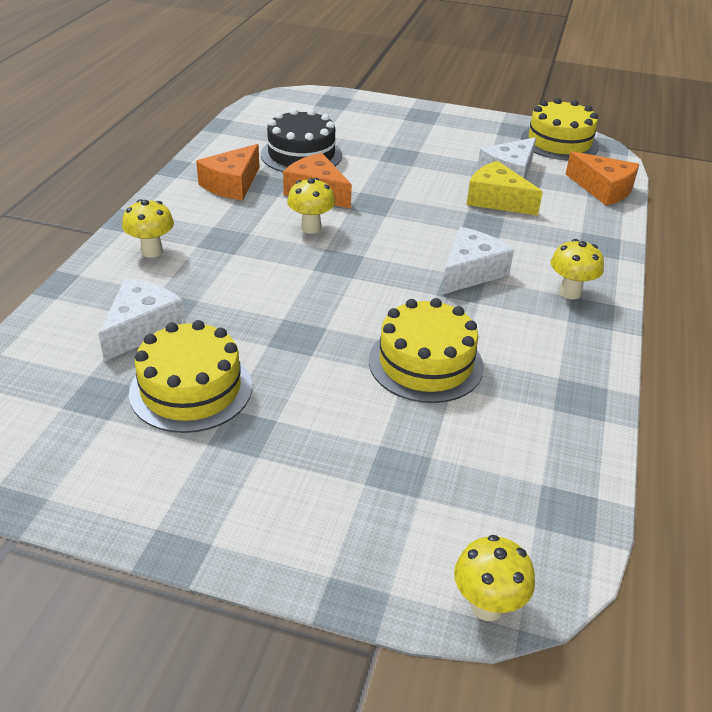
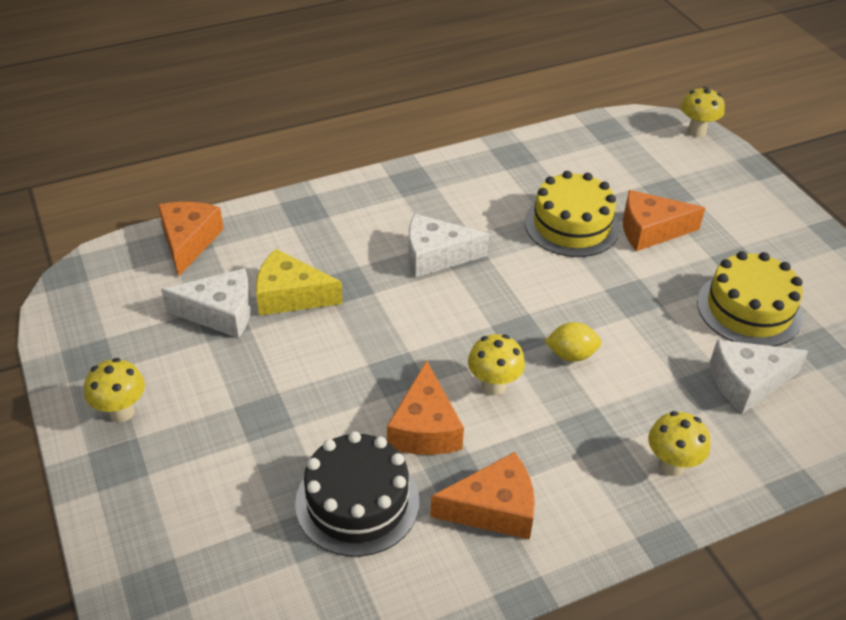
camera: 130 degrees left, 5 degrees up
(289, 270) = (571, 355): none -> yellow lemon
(358, 408) = (650, 230): none -> orange cheese
(497, 200) = (290, 296): yellow cheese -> yellow cheese turned 105 degrees clockwise
(559, 142) = (93, 311): yellow cake -> none
(570, 292) = (399, 198): yellow mushroom -> yellow mushroom (121, 412)

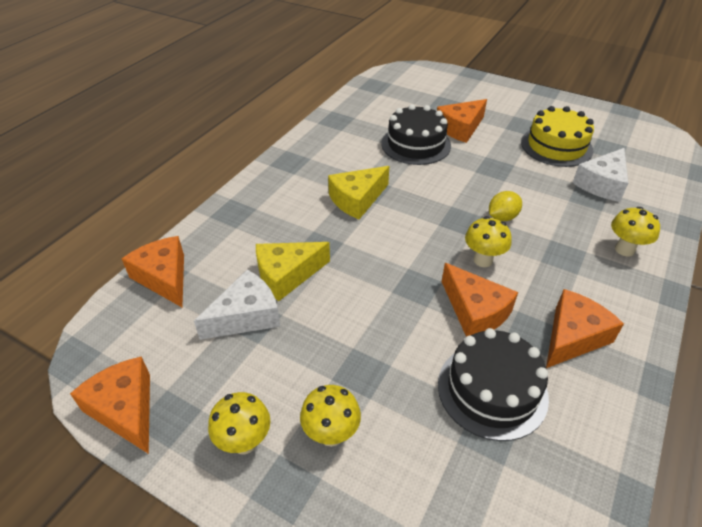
camera: 35 degrees left, 0 degrees up
(65, 335) = (125, 409): none -> orange cheese
(436, 256) = (357, 199): white cheese -> yellow cheese
(571, 225) = (416, 144): yellow cake -> black cake
(696, 131) = (422, 68): yellow mushroom -> yellow mushroom (331, 434)

